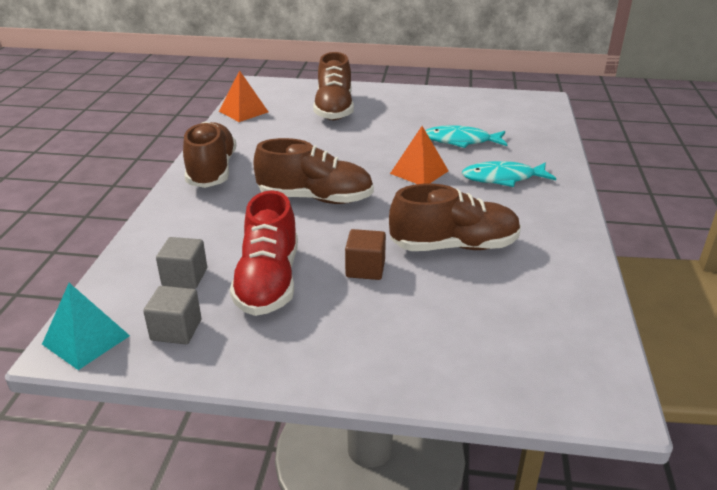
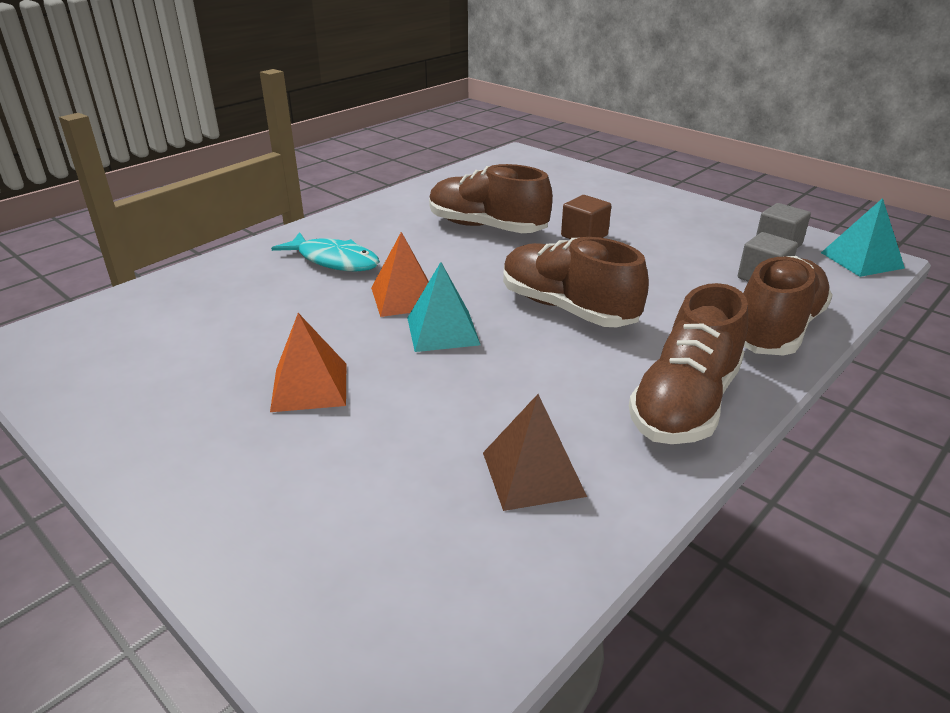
camera: 145 degrees left, 0 degrees up
(243, 111) = (533, 566): orange pyramid -> orange pyramid (309, 386)
(264, 129) = (533, 474): none -> brown pyramid
(268, 281) = (680, 252): red shoe -> none
(334, 109) = (343, 476): brown shoe -> brown shoe (776, 329)
(371, 163) = (443, 331): none -> turquoise pyramid
(461, 141) = (280, 319): turquoise fish -> none

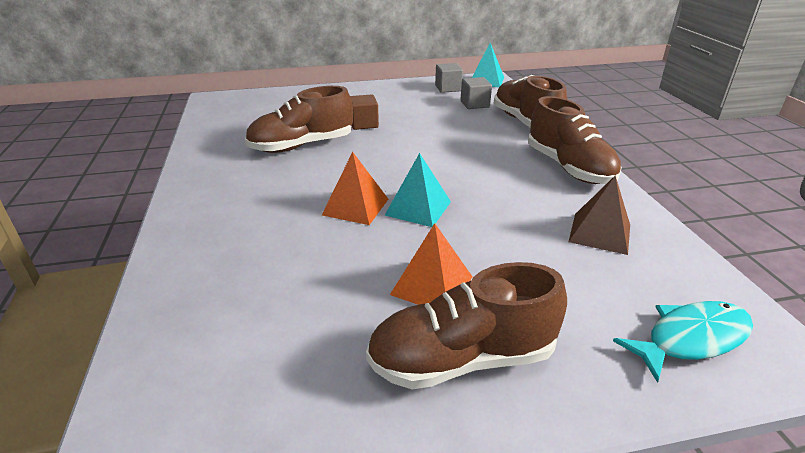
camera: 55 degrees left, 0 degrees up
(334, 260) = (254, 217): turquoise fish -> turquoise fish (691, 339)
(567, 308) = (442, 160): brown shoe -> brown shoe (462, 359)

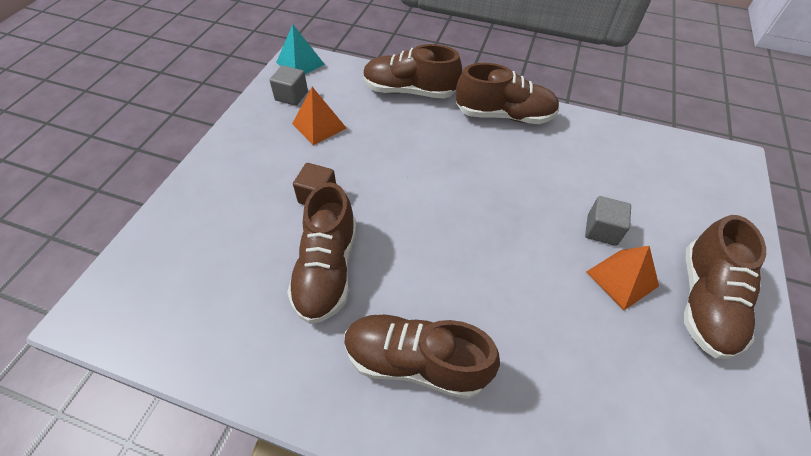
camera: 60 degrees left, 20 degrees up
(247, 199) = (415, 362): none -> brown shoe
(355, 206) = (484, 276): orange pyramid -> orange pyramid (319, 125)
(418, 208) = (511, 234): turquoise pyramid -> none
(474, 104) = (346, 99): grey cube -> grey cube (601, 230)
(600, 233) = (598, 155): brown pyramid -> none
(691, 339) = (714, 185): turquoise fish -> none

